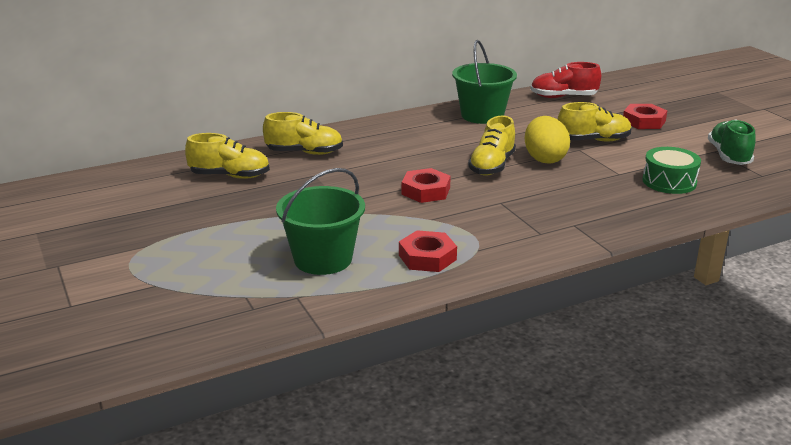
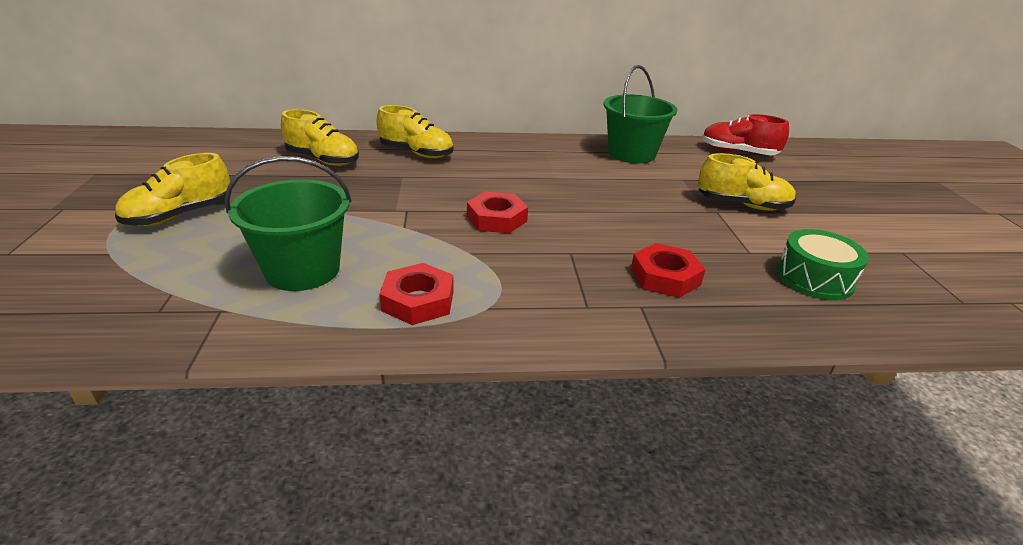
camera: 20 degrees right, 5 degrees up
(492, 166) = (597, 208): yellow shoe -> yellow shoe (180, 216)
(544, 159) = (666, 213): yellow egg -> none
(644, 121) = (821, 196): red nut -> red nut (665, 277)
(729, 156) = (921, 263): green shoe -> none

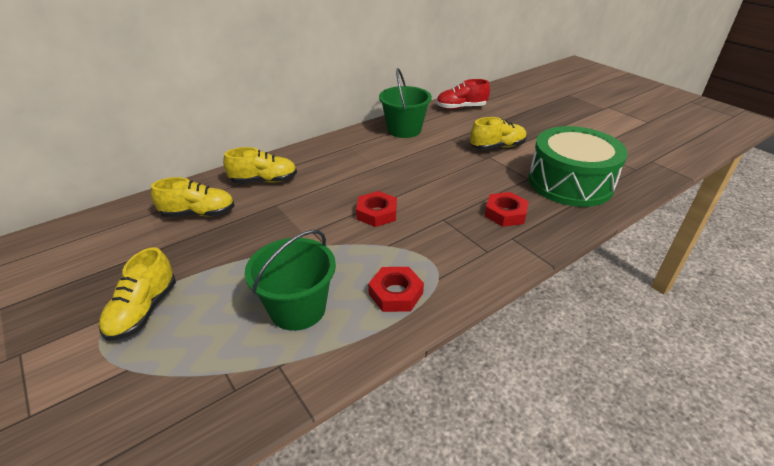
camera: 30 degrees left, 5 degrees up
(814, 278) = (570, 183): green drum -> green drum, size x1.91

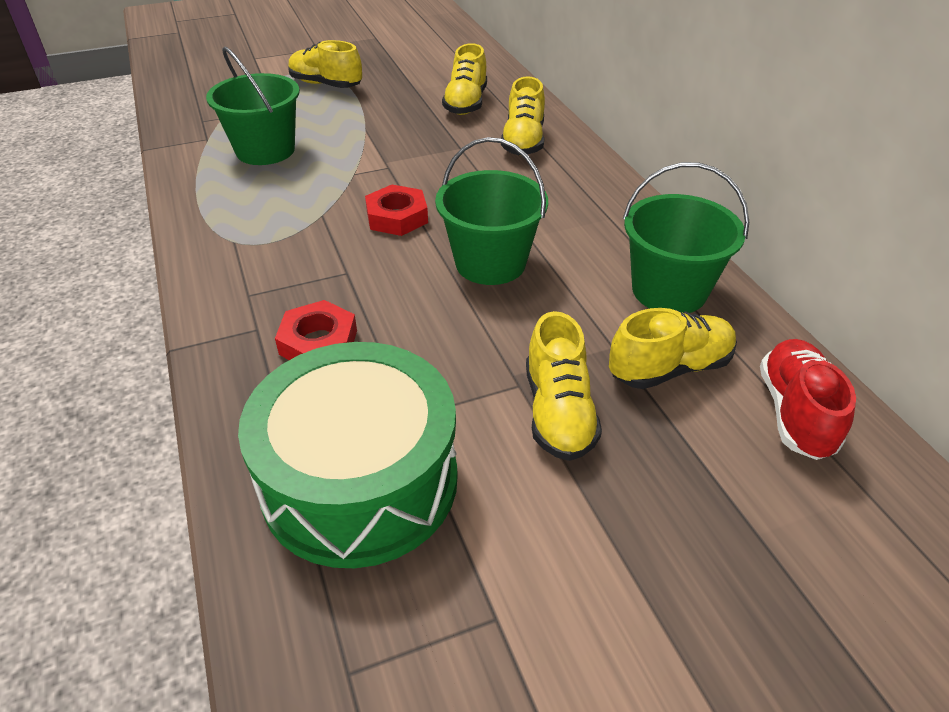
camera: 105 degrees right, 5 degrees up
(396, 293) = (235, 207): red nut -> none
(408, 174) = (490, 263): none -> green bucket
(455, 128) = (669, 368): none -> yellow shoe

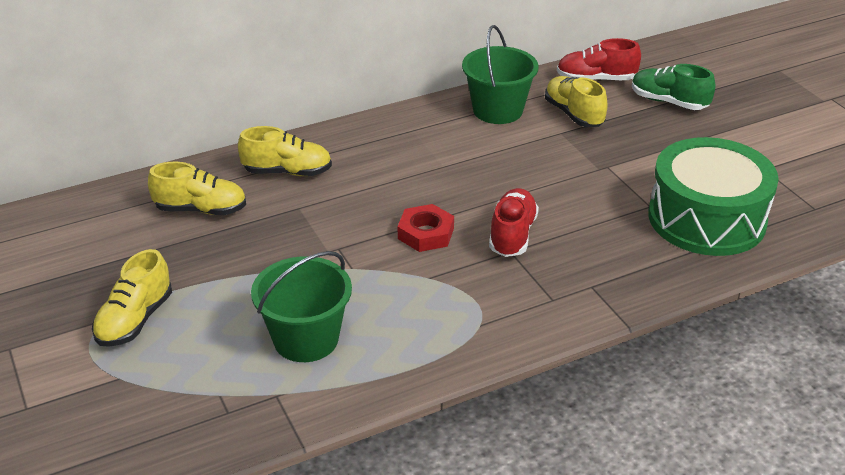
camera: 95 degrees left, 5 degrees down
(318, 342) = (596, 253): red nut -> none
(376, 276) = (512, 235): none -> red shoe
(490, 263) = (482, 182): green bucket -> none
(558, 412) = (625, 152): yellow shoe -> none
(736, 508) = (668, 102): none -> green shoe

